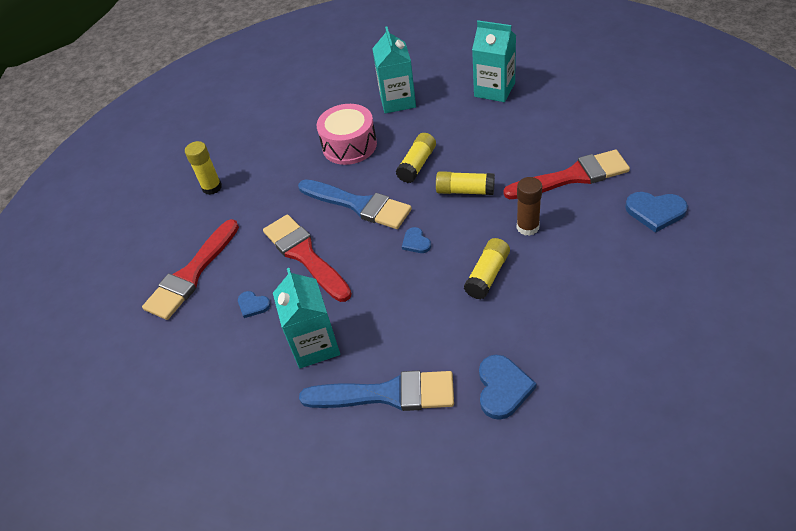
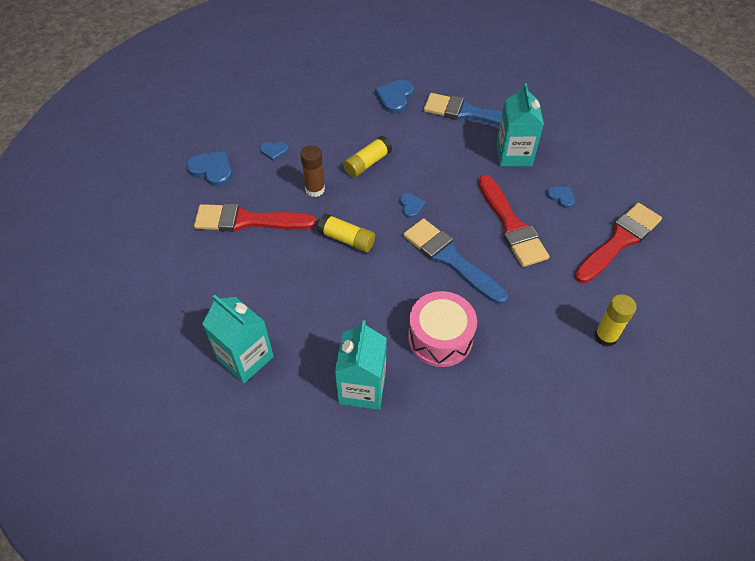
camera: 170 degrees left, 5 degrees up
(417, 165) = (377, 284): yellow glue stick -> none
(606, 255) = (274, 151): none -> blue heart

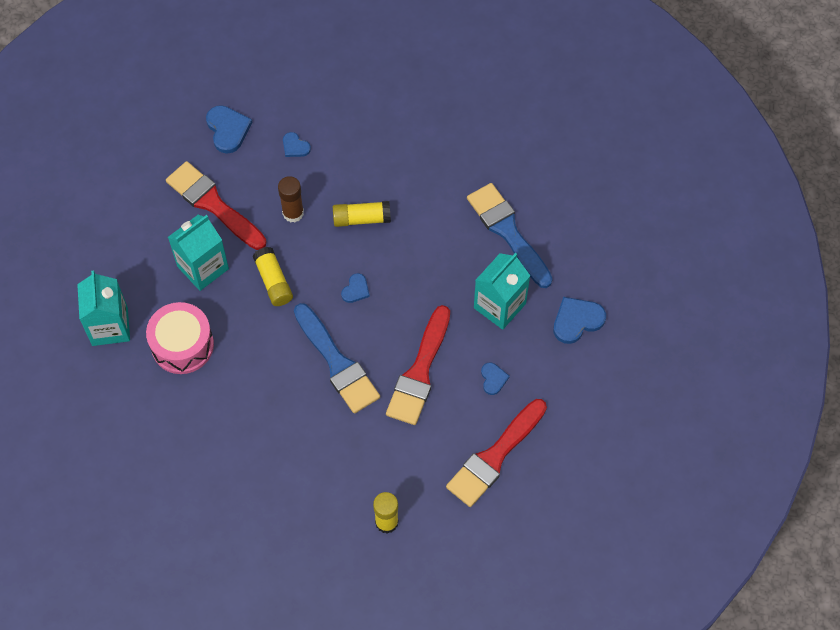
camera: 40 degrees right, 10 degrees up
(362, 388) = (168, 415): turquoise carton -> turquoise carton (203, 267)
(395, 97) = (457, 163): blue heart -> blue heart (577, 320)
(440, 338) = (261, 422): pink drum -> pink drum (182, 345)
(450, 259) = (337, 363): blue brush -> blue brush turned 150 degrees clockwise
(619, 241) = (494, 456): red brush -> red brush turned 135 degrees clockwise

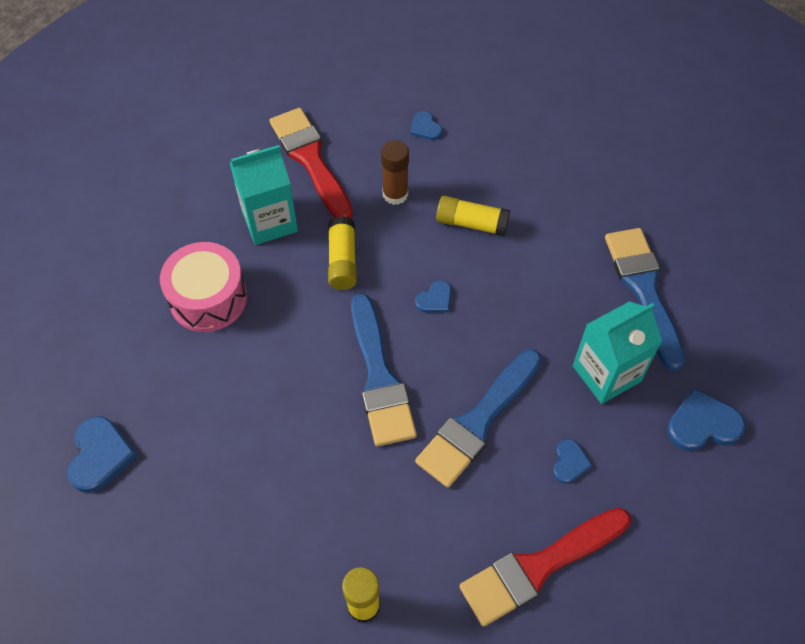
camera: 20 degrees right, 5 degrees down
(110, 326) = (138, 252): turquoise carton -> none
(228, 129) = (359, 91): blue heart -> blue heart (100, 455)
(419, 372) = (477, 422): red brush -> blue brush

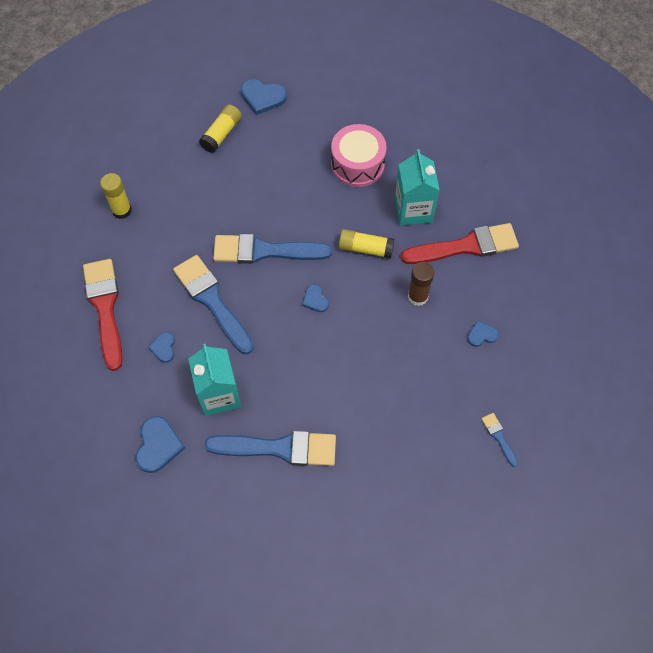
camera: 105 degrees right, 5 degrees up
(471, 223) = (376, 343): yellow glue stick -> yellow glue stick (221, 134)
(540, 97) = (499, 437): none -> blue brush
(569, 462) = (163, 348): blue heart -> blue heart turned 60 degrees clockwise

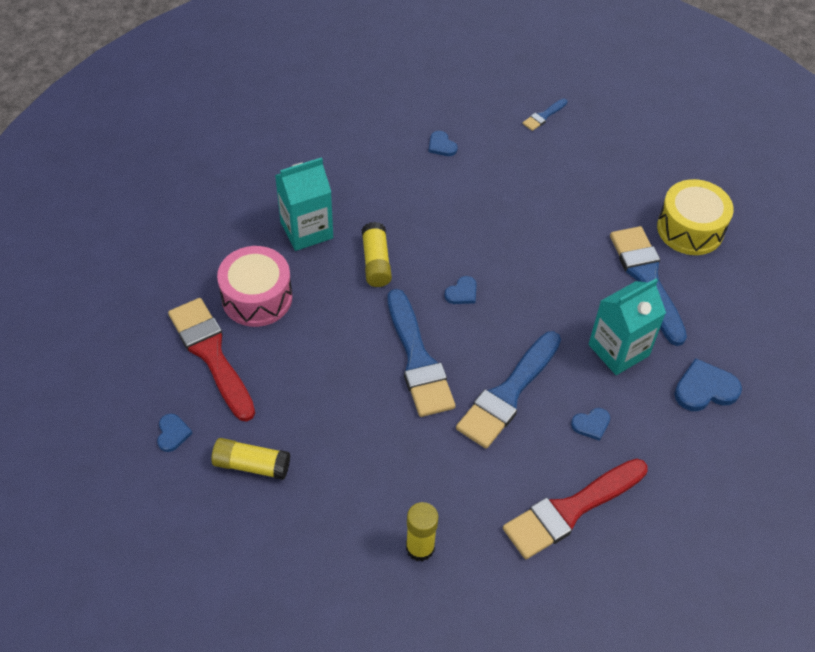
camera: 110 degrees left, 10 degrees down
(263, 97) = (172, 433): blue heart -> blue heart, size x0.59
(321, 512) = (690, 229): none -> yellow drum
(418, 296) = (419, 204): brown glue stick -> none
(466, 246) = (339, 176): red brush -> red brush (211, 354)

